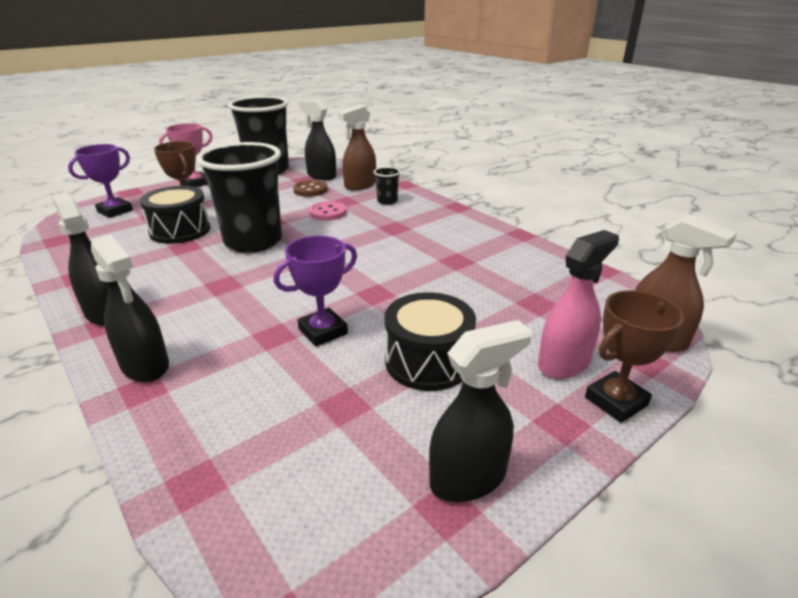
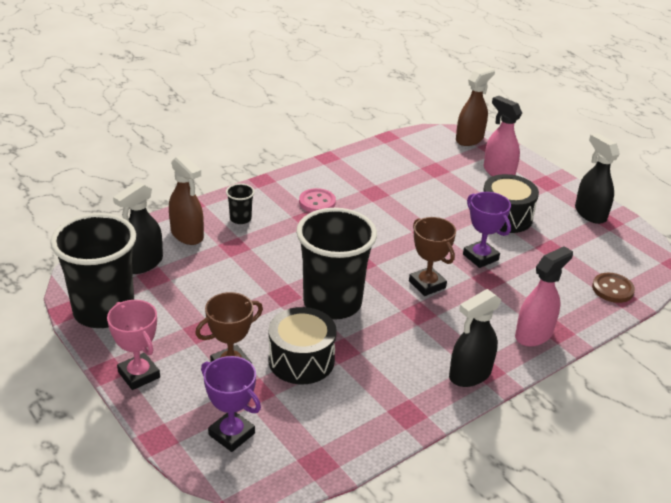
camera: 90 degrees left, 5 degrees up
(145, 366) = (534, 334): black spray bottle -> pink spray bottle
(310, 190) = (193, 271): brown button -> brown button (612, 289)
(328, 213) = (265, 257): pink button -> pink button (317, 202)
(616, 401) = (527, 164): brown trophy -> brown trophy (427, 284)

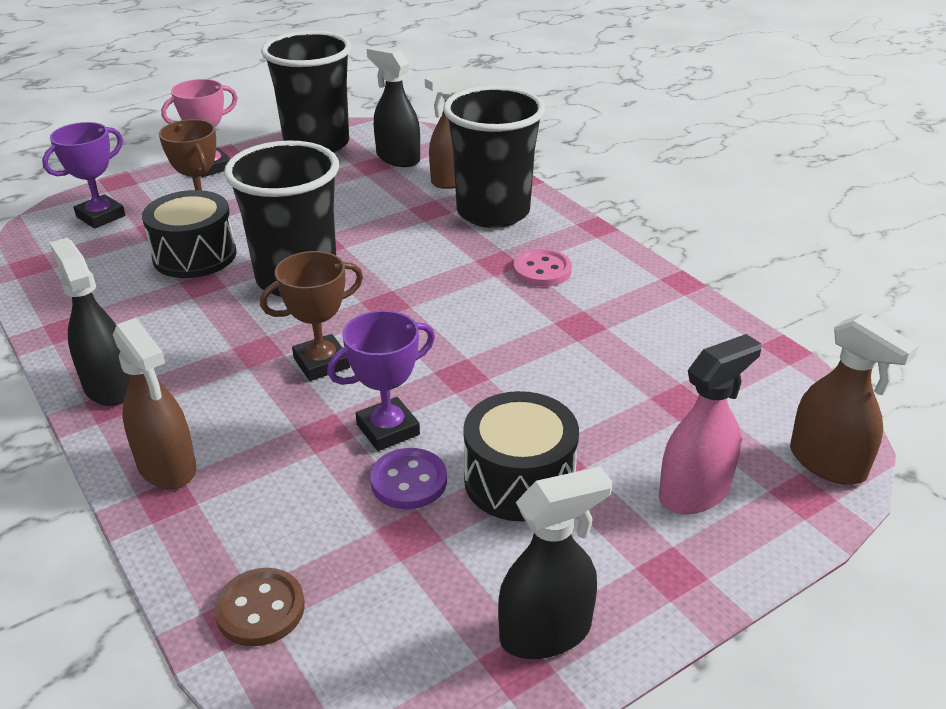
camera: 95 degrees right, 0 degrees up
(240, 219) = (493, 212): black cup -> black cup, size x2.42
(517, 249) = (409, 481): none -> purple button
(534, 334) = (167, 467): pink spray bottle -> brown spray bottle

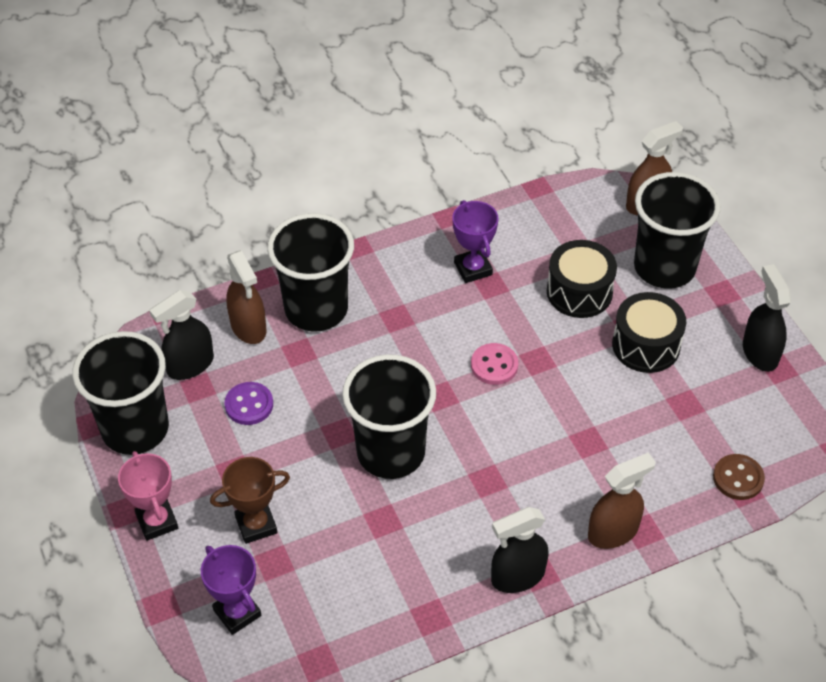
camera: 80 degrees left, 15 degrees up
(194, 255) = (334, 528): black drum -> black drum (579, 292)
(321, 363) = (510, 440): brown trophy -> none
(388, 429) = (590, 406): purple trophy -> purple trophy (473, 269)
(409, 481) = (641, 400): purple button -> purple button (249, 405)
(542, 270) = (415, 293): pink button -> pink button (494, 365)
(694, 492) = (664, 267): pink spray bottle -> black cup

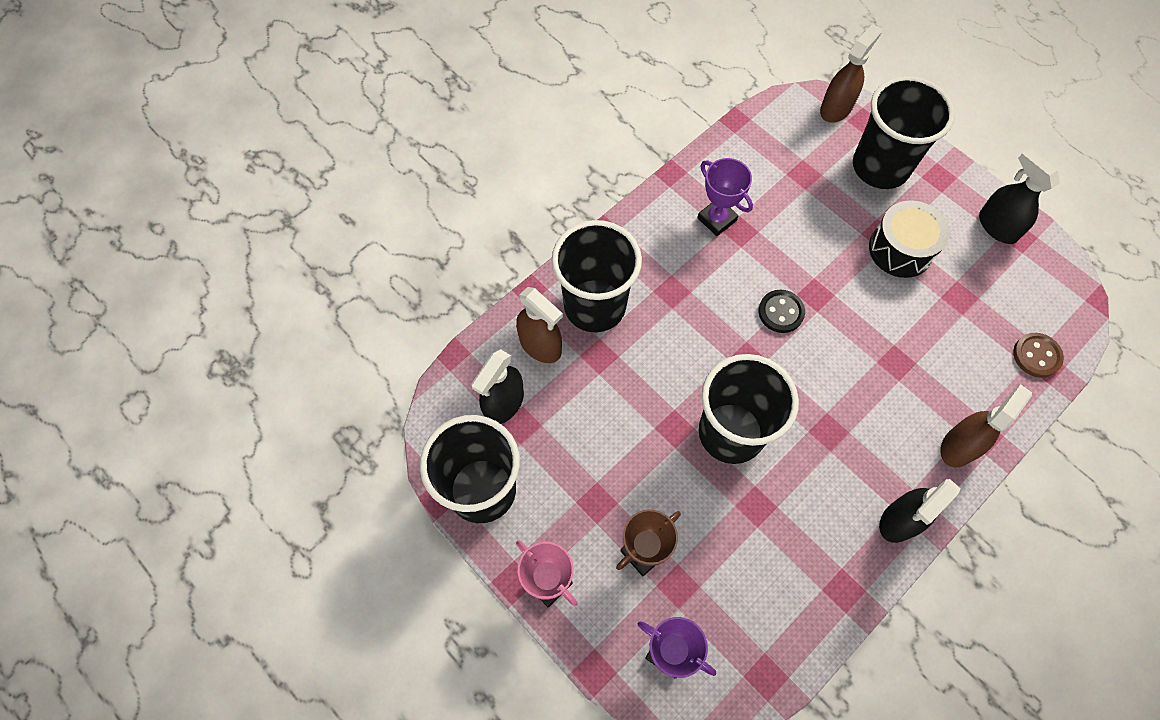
camera: 20 degrees left, 15 degrees up
(249, 405) = (578, 427): purple button -> none
(494, 365) = (781, 312): pink button -> black button
(579, 292) = (820, 214): black drum -> none

